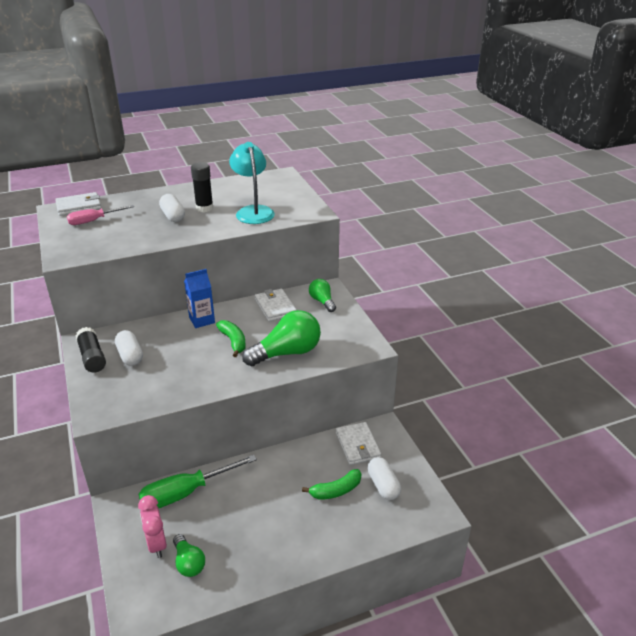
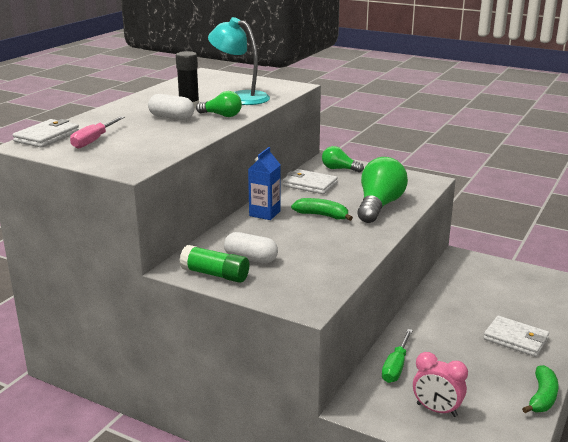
camera: 40 degrees left, 10 degrees down
(92, 357) = (215, 274): black glue stick -> green glue stick
(186, 493) = (396, 367): green screwdriver -> green screwdriver, size x0.64
(188, 563) = (482, 405): green light bulb -> green light bulb (221, 115)
(336, 490) = (497, 306): green banana -> green banana (542, 397)
(357, 445) = (462, 274): white wallet -> white wallet (515, 339)
(383, 485) = (519, 287): white capsule -> none

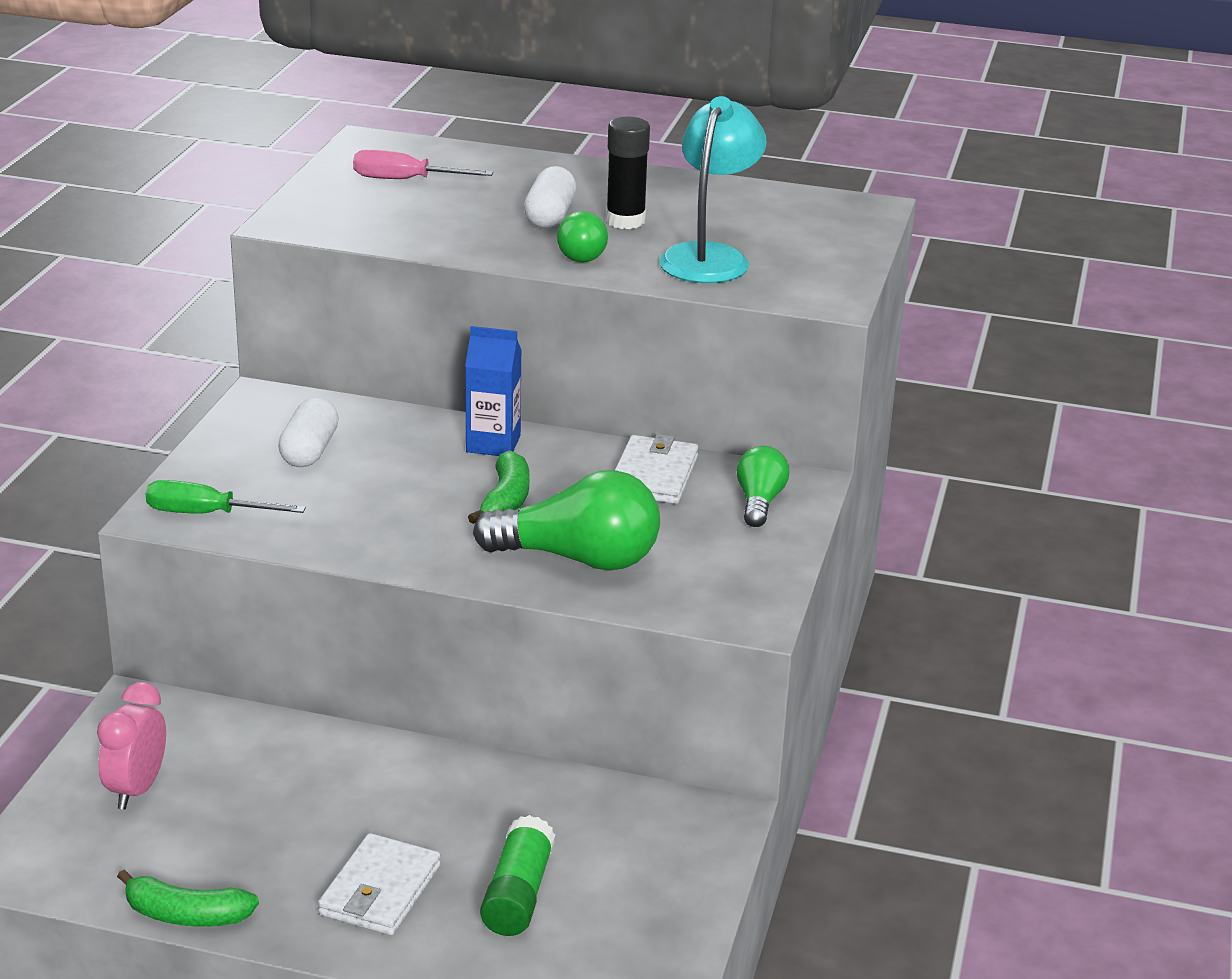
camera: 75 degrees right, 5 degrees up
(47, 137) = (411, 148): white wallet -> none
(215, 274) = (249, 429): green glue stick -> green glue stick (518, 894)
(396, 367) = (256, 742): green screwdriver -> green screwdriver (206, 514)

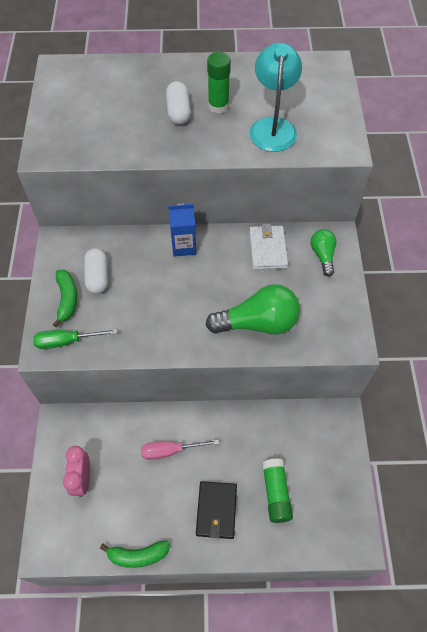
camera: 15 degrees left, 30 degrees up
(380, 890) = (216, 510): white wallet -> black wallet
(405, 180) = (90, 98): pink screwdriver -> pink screwdriver (170, 451)
(505, 500) = (206, 288): green banana -> green banana (67, 299)
(583, 253) = (209, 140): green light bulb -> none
(625, 221) = (218, 106): black glue stick -> green glue stick

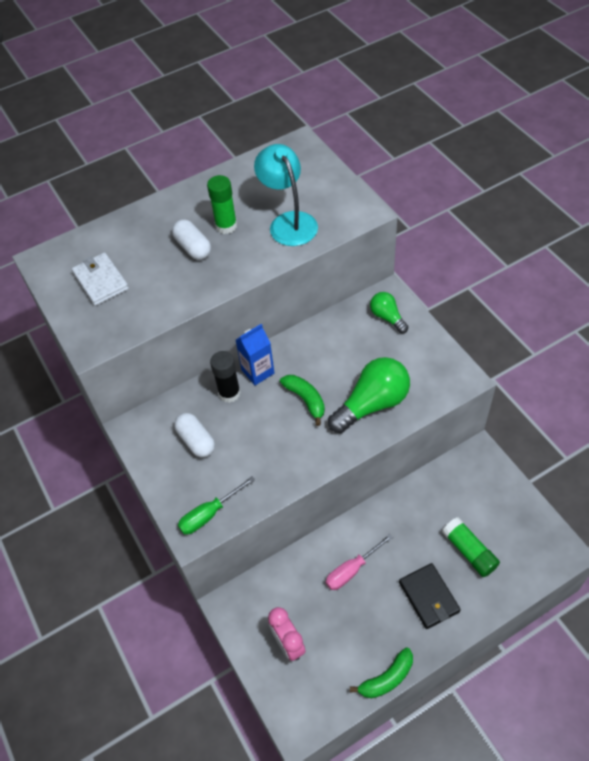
camera: 25 degrees left, 5 degrees down
(67, 299) = (181, 476): green banana -> green banana (306, 400)
(149, 252) = (229, 393): none -> black glue stick
(267, 249) = (336, 336): white wallet -> white wallet (101, 281)

